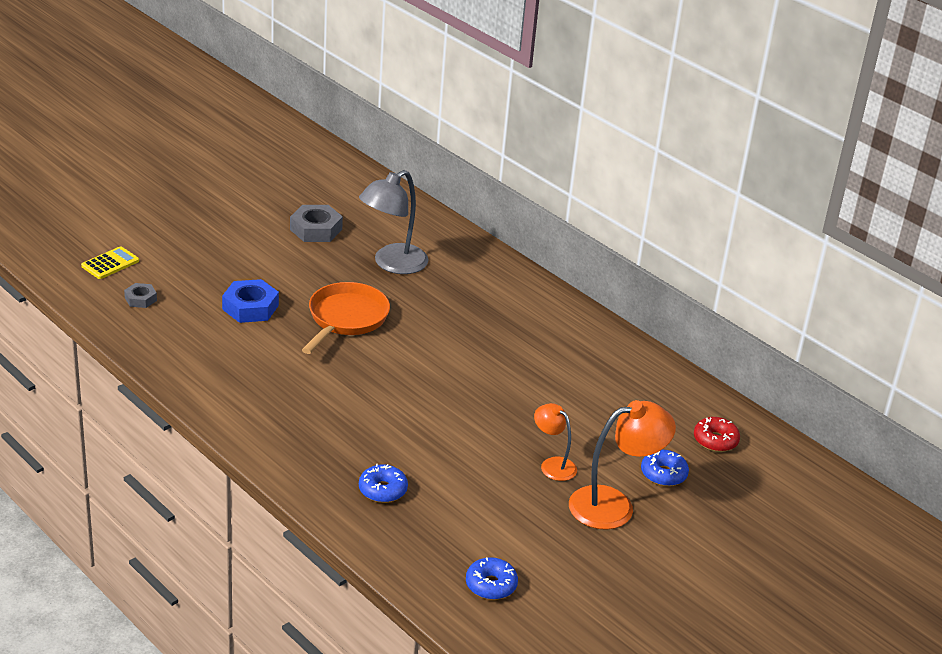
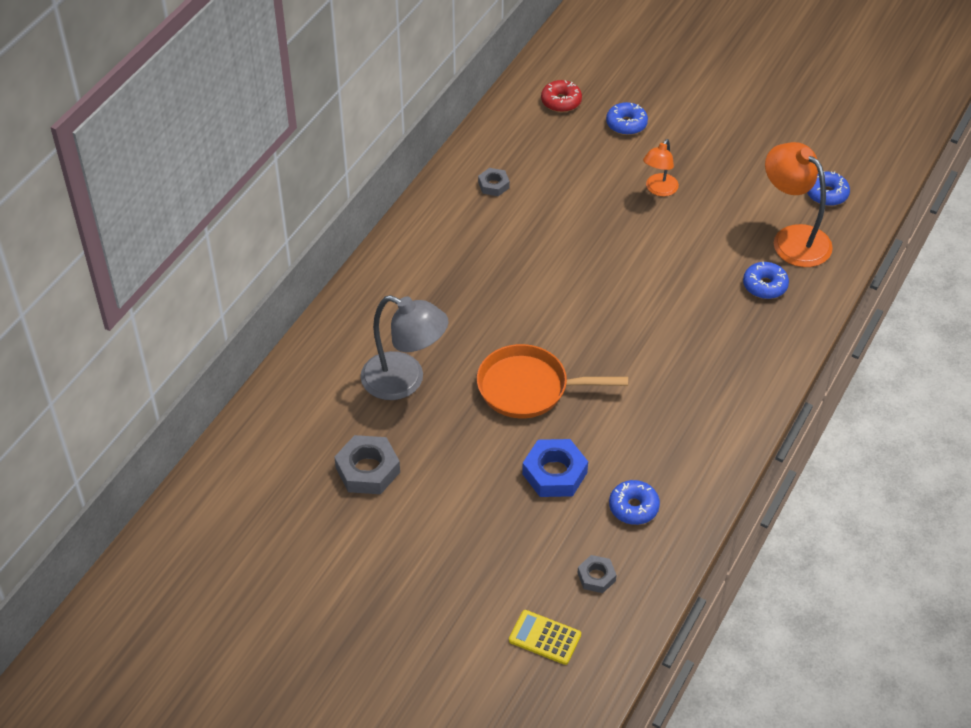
camera: 105 degrees left, 15 degrees up
(188, 334) = (633, 507): none -> blue donut
(604, 365) = (493, 185): none -> grey nut
(614, 505) = (685, 145): orange lamp -> orange lamp (793, 238)

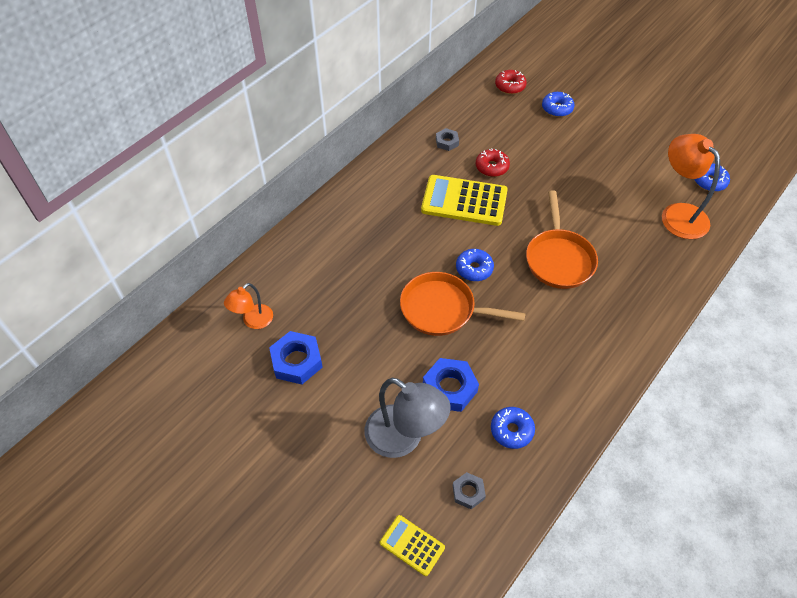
camera: 10 degrees right, 5 degrees up
(368, 470) = (297, 361): grey nut -> blue nut
(404, 381) = (344, 289): grey lamp -> grey lamp (404, 438)
(530, 256) = (464, 201): none -> yellow calculator
(556, 210) = (492, 167): none -> red donut
(657, 311) = (559, 259): none -> orange pan
(659, 190) = (574, 161): orange lamp -> orange lamp (253, 321)
(764, 286) = (650, 250): blue donut -> blue donut (474, 269)

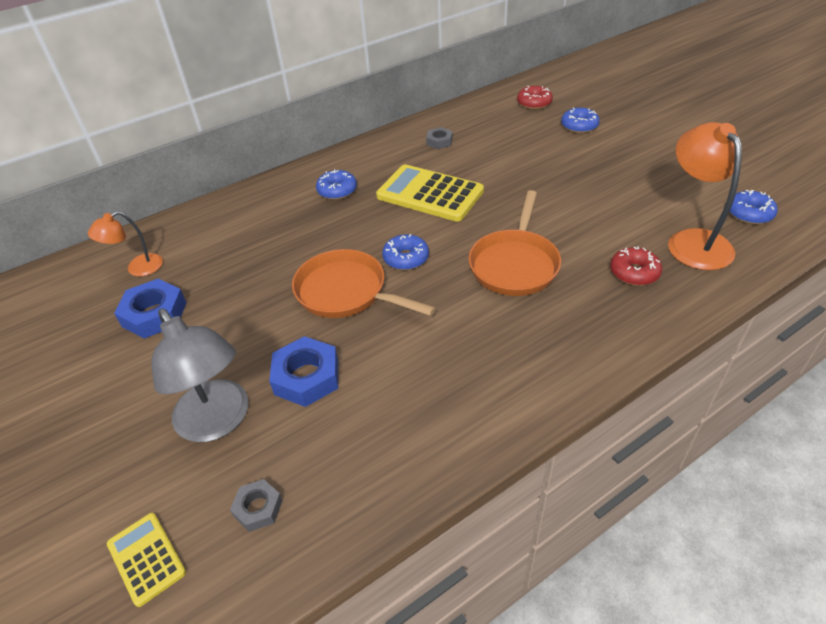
camera: 20 degrees right, 10 degrees down
(492, 167) = (477, 168): red donut -> red donut (634, 273)
(511, 430) = (357, 444): blue donut -> blue donut (337, 191)

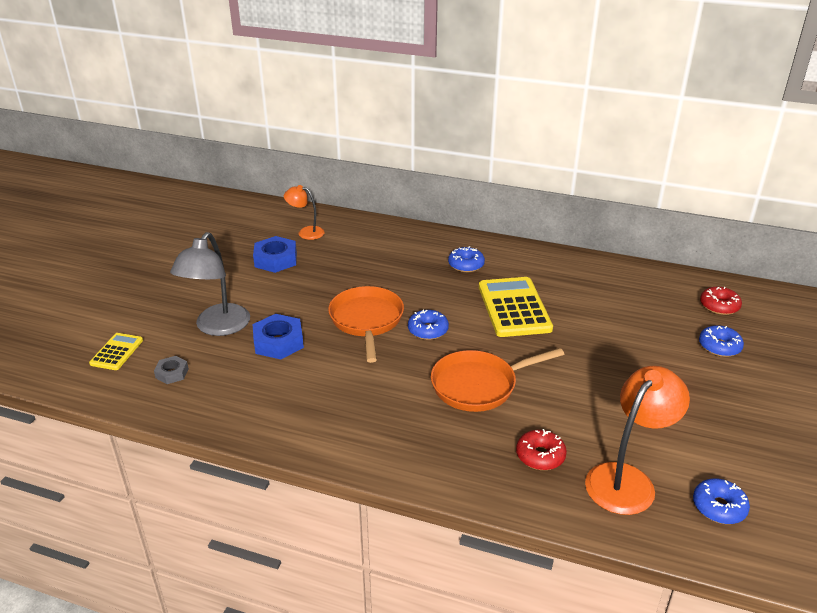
camera: 50 degrees right, 10 degrees down
(439, 141) = (588, 282): grey nut -> none

